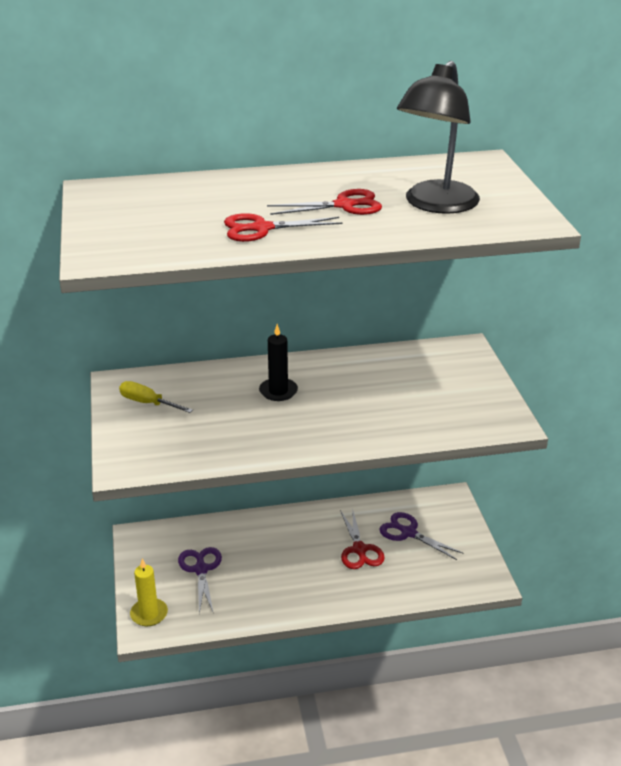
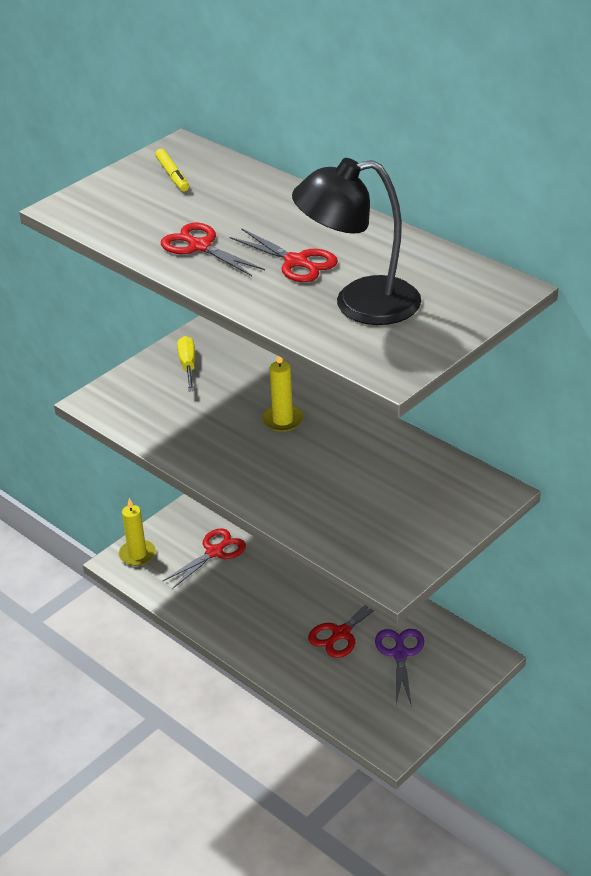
camera: 55 degrees right, 5 degrees up
(132, 204) = (172, 175): none -> yellow marker
(201, 569) = (214, 552): purple scissors -> red scissors
(278, 391) = (283, 420): black candle -> yellow candle

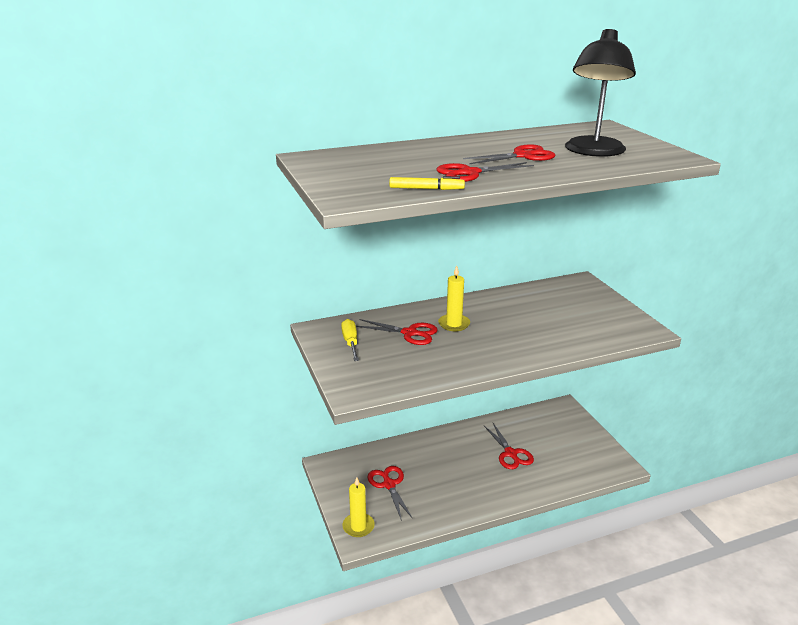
camera: 65 degrees left, 10 degrees down
(172, 175) = (348, 165): yellow marker -> yellow marker (426, 189)
(188, 365) = (350, 342): yellow screwdriver -> yellow screwdriver turned 60 degrees clockwise
(237, 396) = (409, 333): none -> red scissors
(400, 654) = (543, 436): purple scissors -> none

